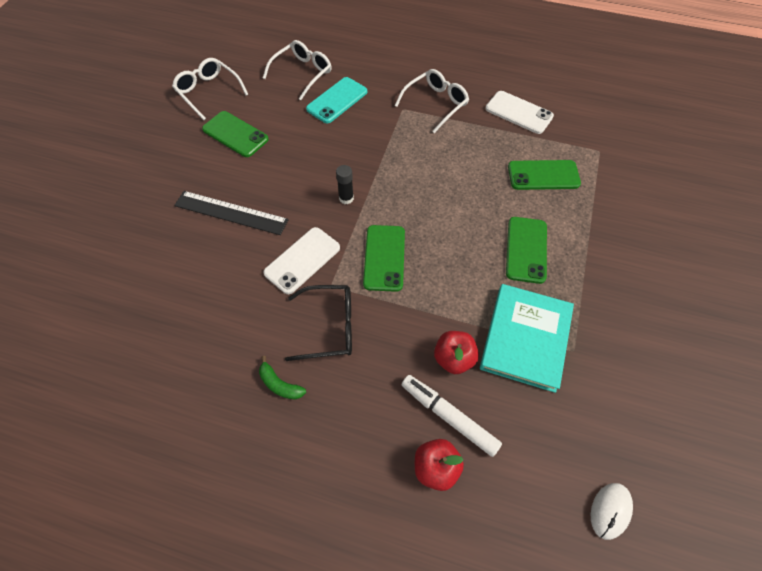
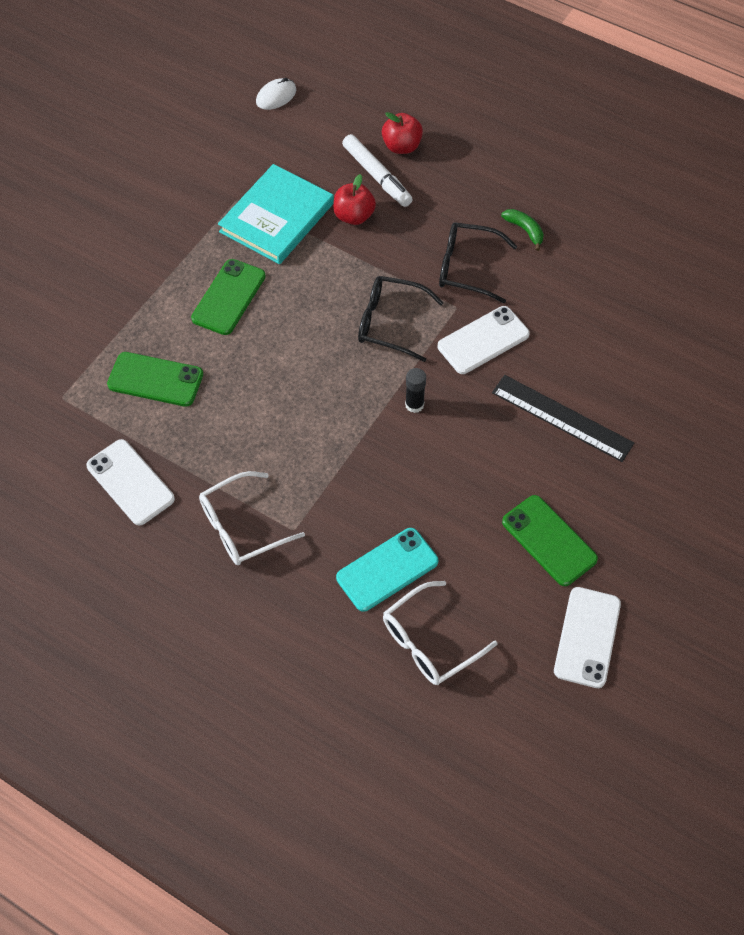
camera: 165 degrees left, 0 degrees up
(208, 92) = (587, 637): white glasses -> white phone
(384, 258) = (390, 323): green phone -> black glasses

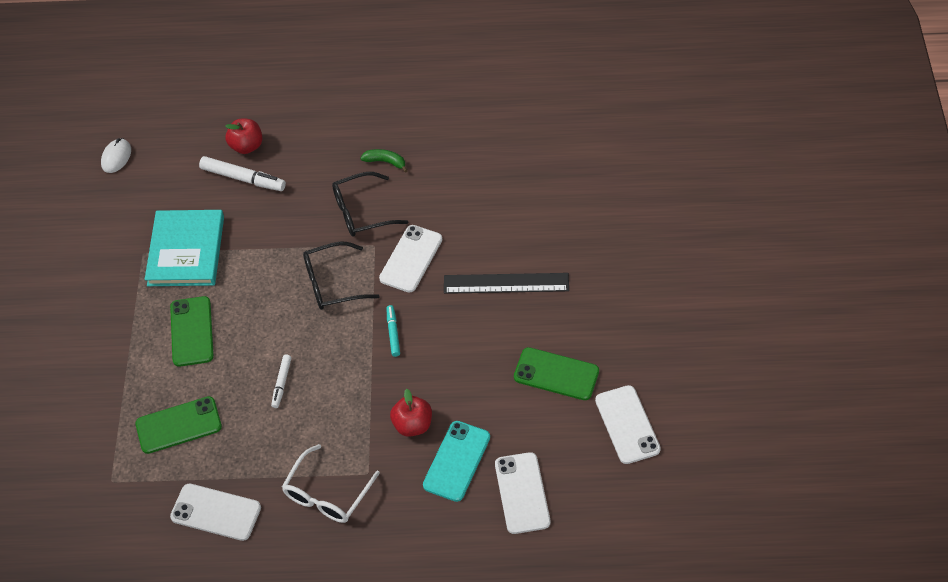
camera: 30 degrees left, 5 degrees down
(275, 393) = (281, 383): none -> white marker
(354, 216) = (247, 218): red apple -> red apple (412, 425)
(414, 405) = (393, 333): black glue stick -> turquoise marker
(429, 642) = (522, 493): white glasses -> white phone

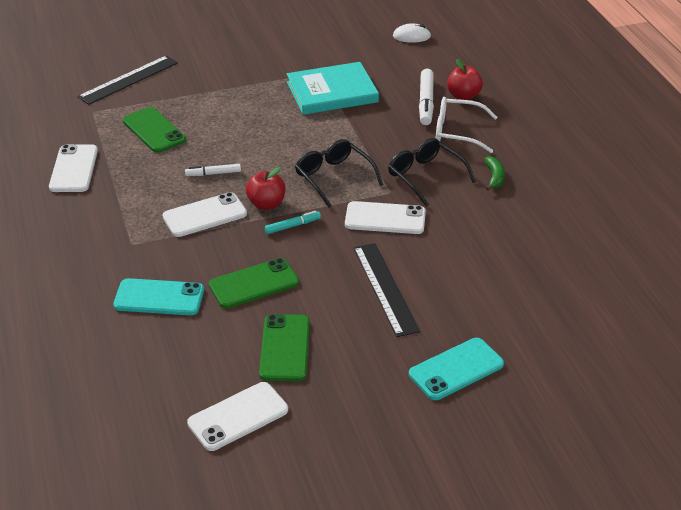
camera: 70 degrees right, 15 degrees down
(62, 436) = (128, 79): none -> black ruler
(192, 331) = (250, 115): green phone -> green phone (254, 284)
(327, 494) = (104, 225): white glasses -> white glasses (457, 132)
(412, 425) = (192, 260): red apple -> red apple (266, 204)
(522, 493) = (133, 351): white phone -> white phone (205, 215)
(618, 261) = (456, 369): none -> turquoise phone

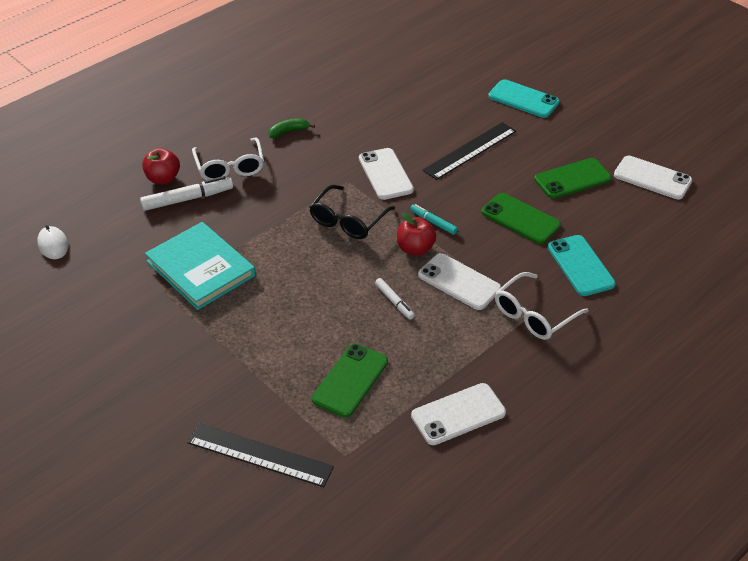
camera: 115 degrees left, 5 degrees up
(129, 244) = (534, 315): none -> white glasses
(425, 176) = (311, 168): black glasses -> none

